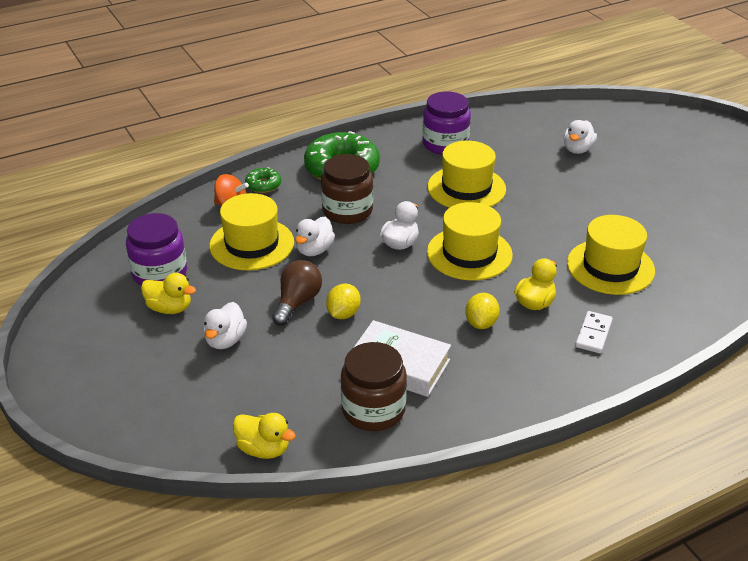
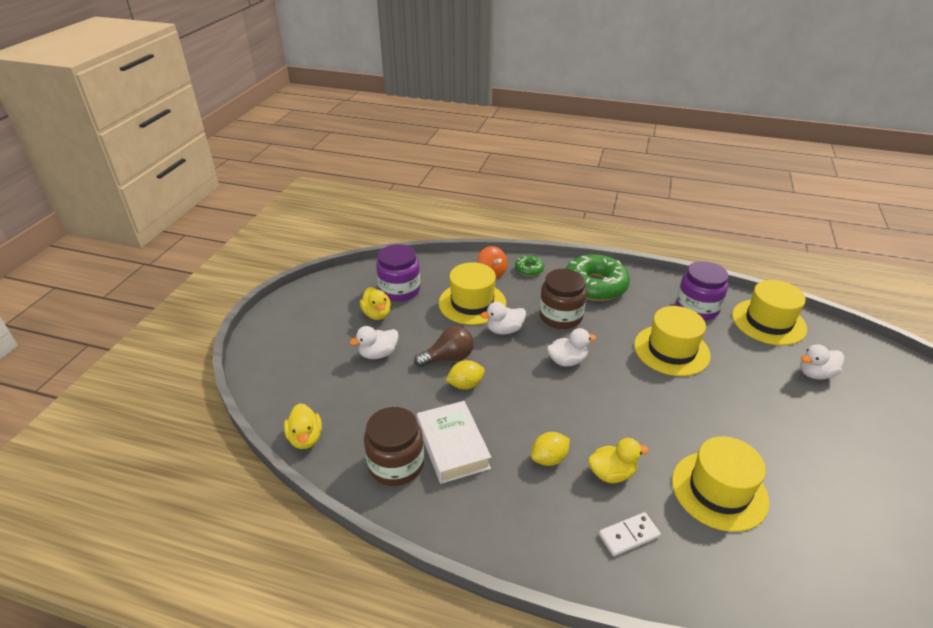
camera: 45 degrees right, 0 degrees up
(469, 253) = (609, 400): yellow hat -> yellow hat (768, 322)

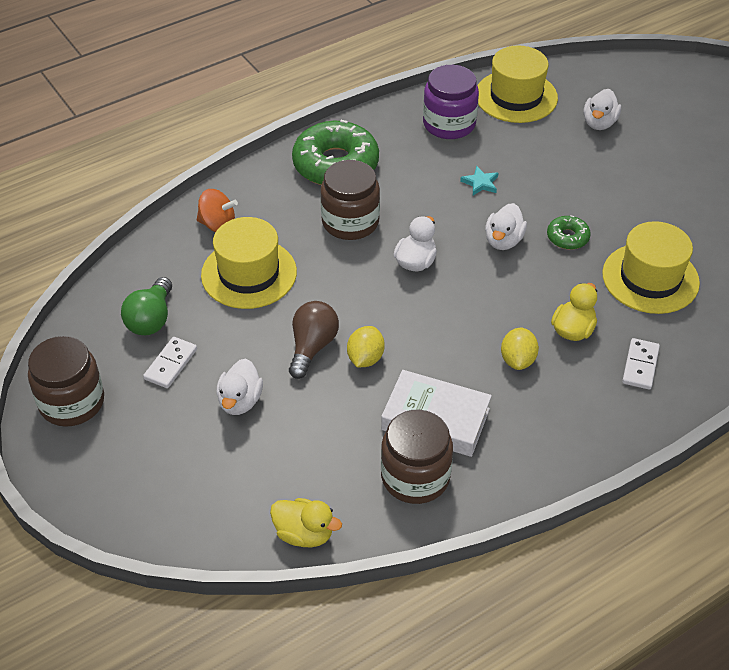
camera: 50 degrees left, 10 degrees up
(317, 298) = (72, 402): none -> brown jar
(377, 314) = (170, 364): yellow duck -> white domino
(399, 290) = (151, 319): purple jar -> green light bulb
(504, 330) = (321, 277): white duck -> white duck (503, 241)
(529, 269) = (249, 192): green donut -> green donut (567, 237)
(671, 350) = (480, 183): yellow hat -> turquoise star

